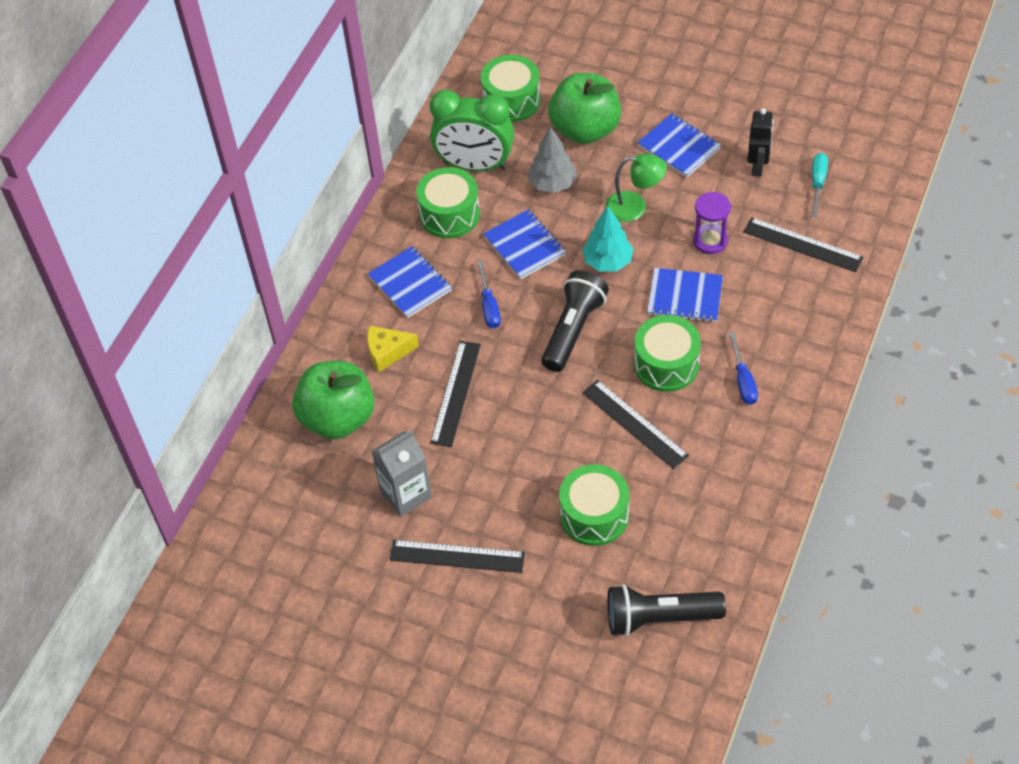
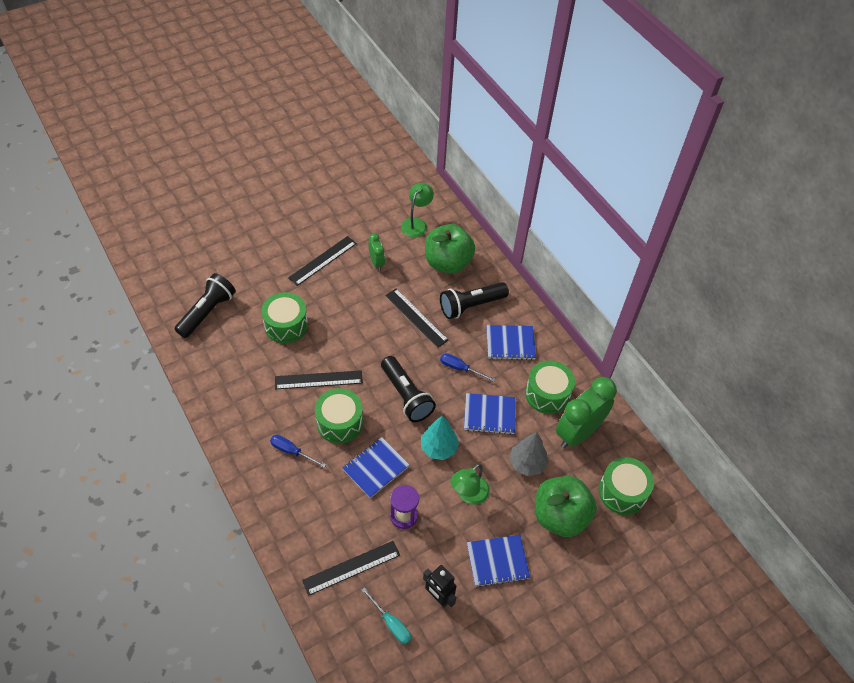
camera: 120 degrees right, 0 degrees up
(297, 498) = (416, 223): none -> green lamp
(387, 352) = (471, 306): yellow cheese -> black flashlight
(406, 494) = (376, 262): grey carton -> green clock

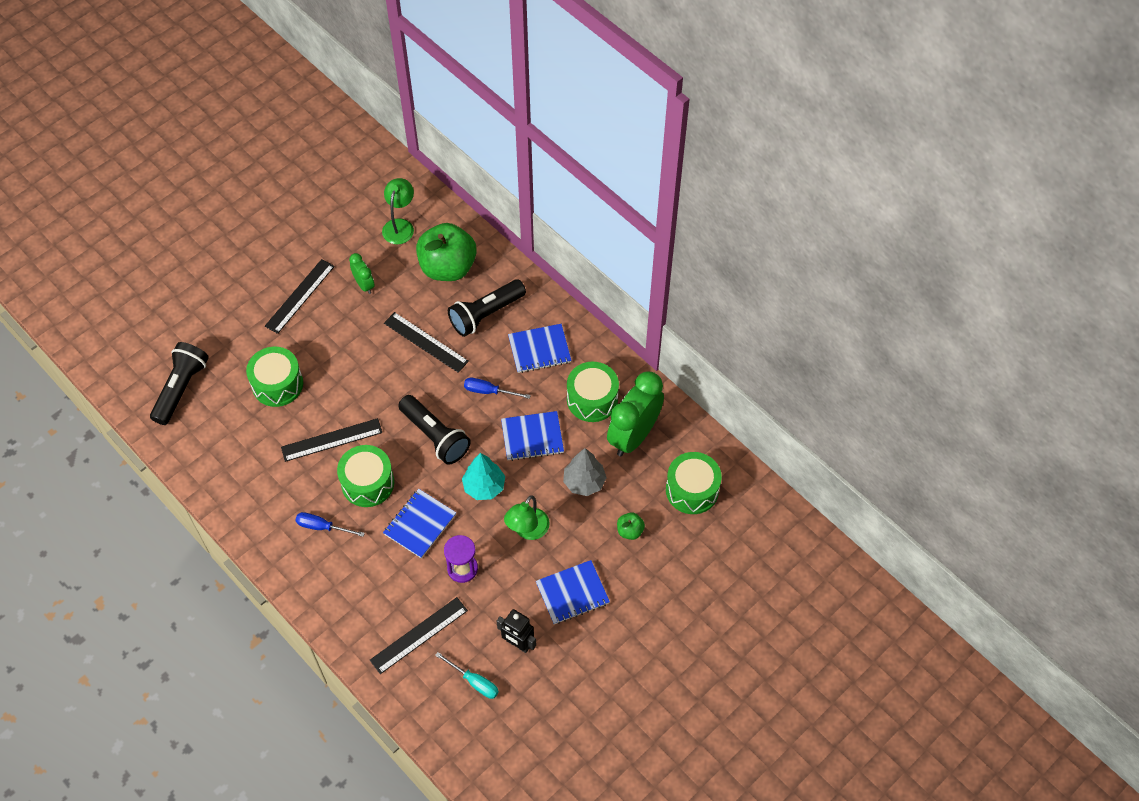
camera: 10 degrees left, 5 degrees up
(560, 516) = (630, 531): green apple -> green apple, size x0.42

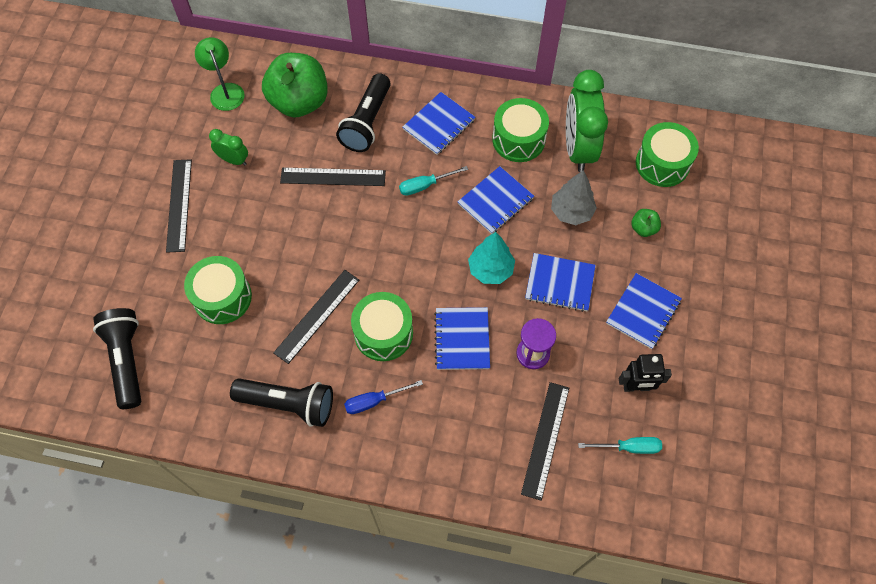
camera: 35 degrees left, 5 degrees up
(435, 436) = (410, 253): black flashlight -> black flashlight (288, 404)
(489, 391) = (425, 185): blue screwdriver -> turquoise screwdriver
(527, 530) = (560, 283): green lamp -> blue notebook

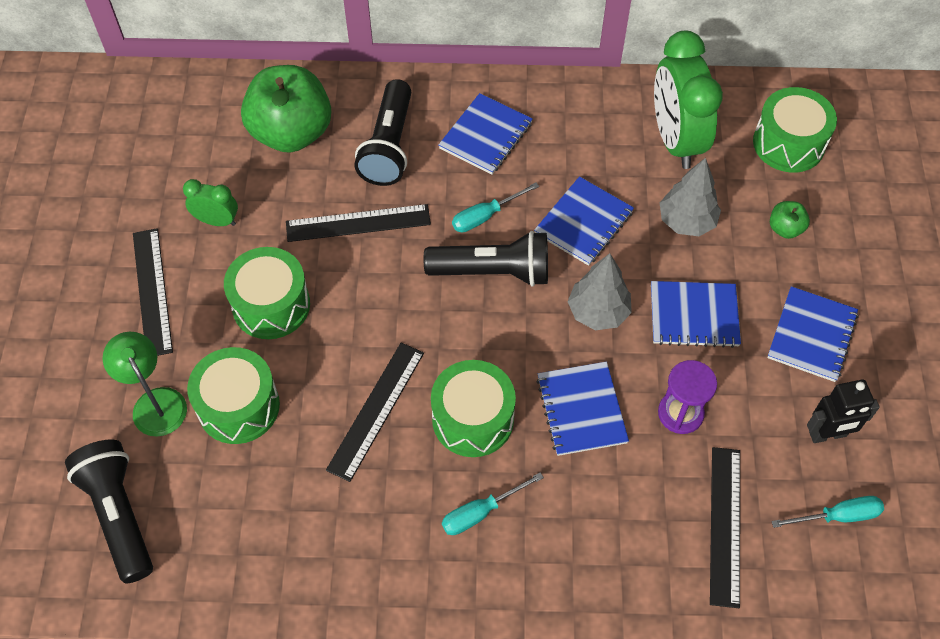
camera: 10 degrees left, 5 degrees down
(225, 91) = (186, 132): green lamp -> green lamp (155, 402)
(288, 404) = (362, 537): black flashlight -> black flashlight (493, 272)
(374, 401) = (480, 512): blue screwdriver -> turquoise screwdriver
(490, 269) = (598, 312): turquoise tree -> grey tree
(518, 139) = (595, 139): green drum -> green drum (271, 305)

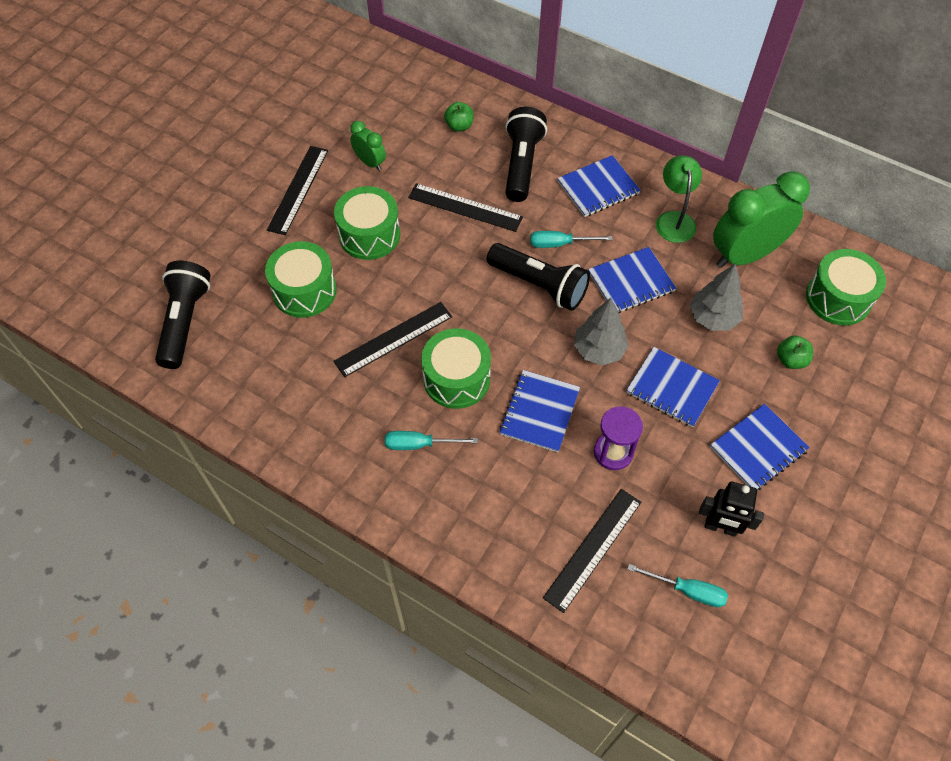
camera: 30 degrees right, 0 degrees up
(155, 402) = (253, 261): green lamp -> green lamp (674, 219)
(291, 133) = (459, 126): green apple -> green apple, size x0.42
(388, 146) = (522, 164): black flashlight -> black flashlight turned 150 degrees clockwise
(675, 140) = (745, 255): green clock -> green clock turned 45 degrees clockwise

